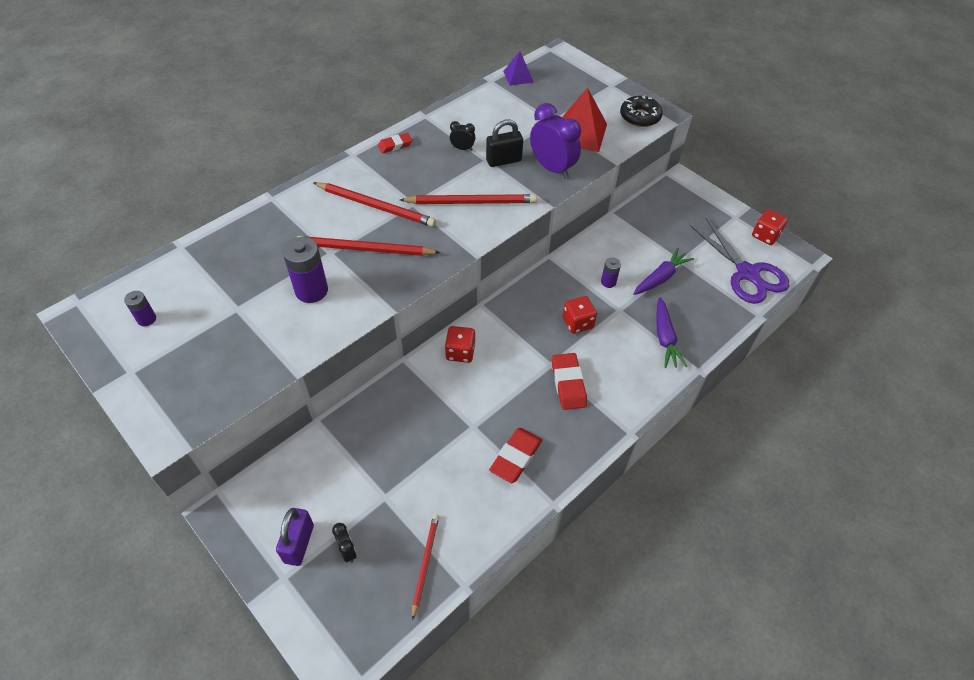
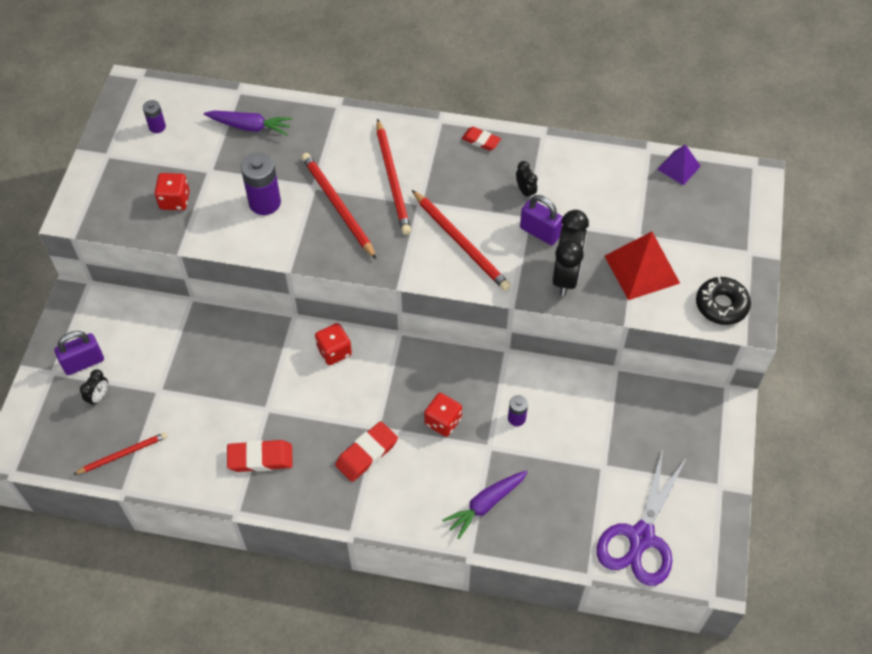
camera: 55 degrees right, 5 degrees up
(503, 160) = (540, 232): black padlock -> purple padlock
(552, 168) = (566, 276): purple clock -> black clock
(660, 278) = (562, 460): purple carrot -> purple carrot (249, 126)
(765, 236) = (716, 529): red dice -> red dice (175, 200)

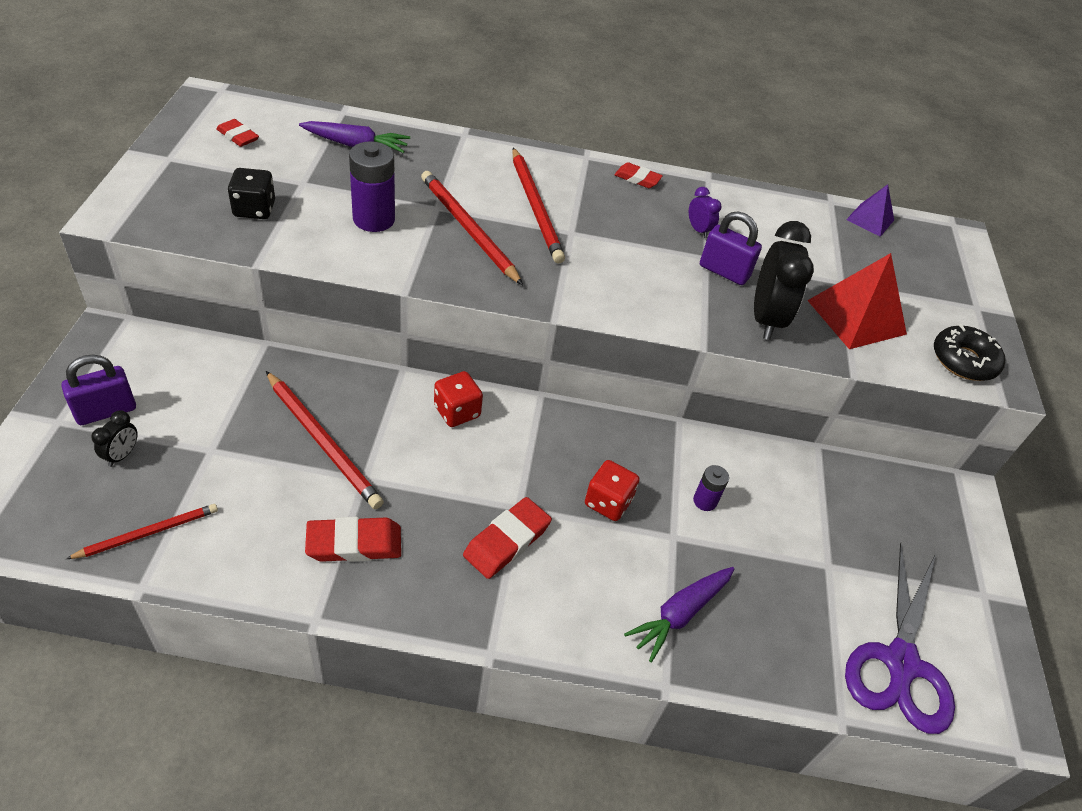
camera: 10 degrees left, 10 degrees down
(157, 127) = (238, 136): purple battery -> red eraser
(175, 200) = (254, 209): red dice -> black dice
(461, 243) = (628, 276): red pencil -> red pencil (323, 442)
(525, 191) = (698, 230): black clock -> purple clock

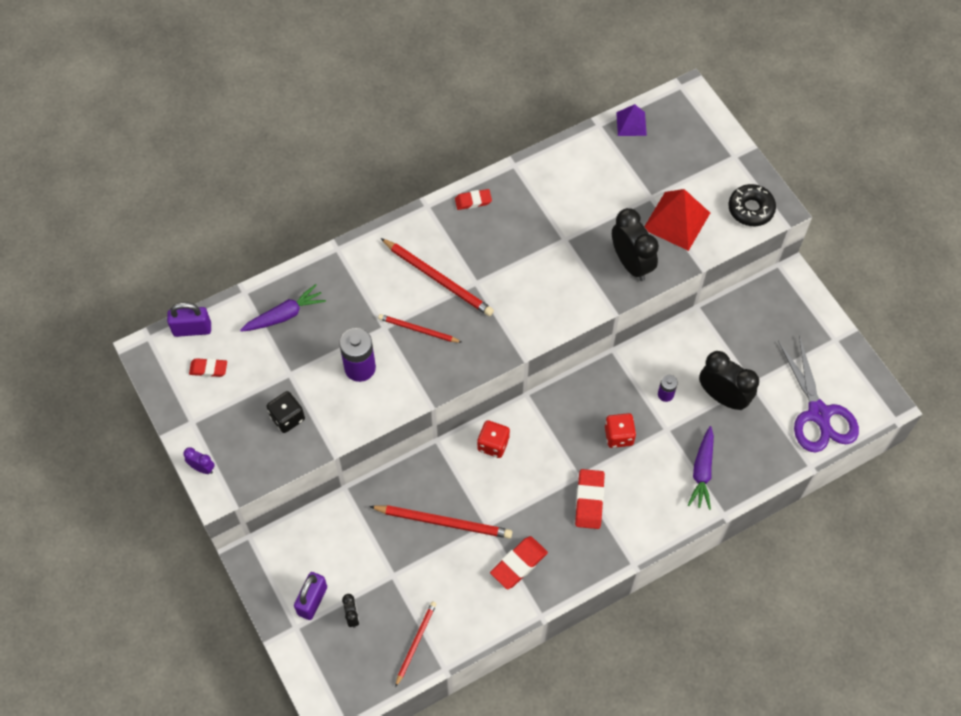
camera: 30 degrees left, 15 degrees up
(468, 229) = (418, 330): red pencil -> red pencil, size x0.62
(698, 230) = (543, 219): purple clock -> purple clock (202, 468)
(724, 271) = (583, 243): purple padlock -> purple padlock (192, 329)
(777, 553) = (723, 397): none -> black clock

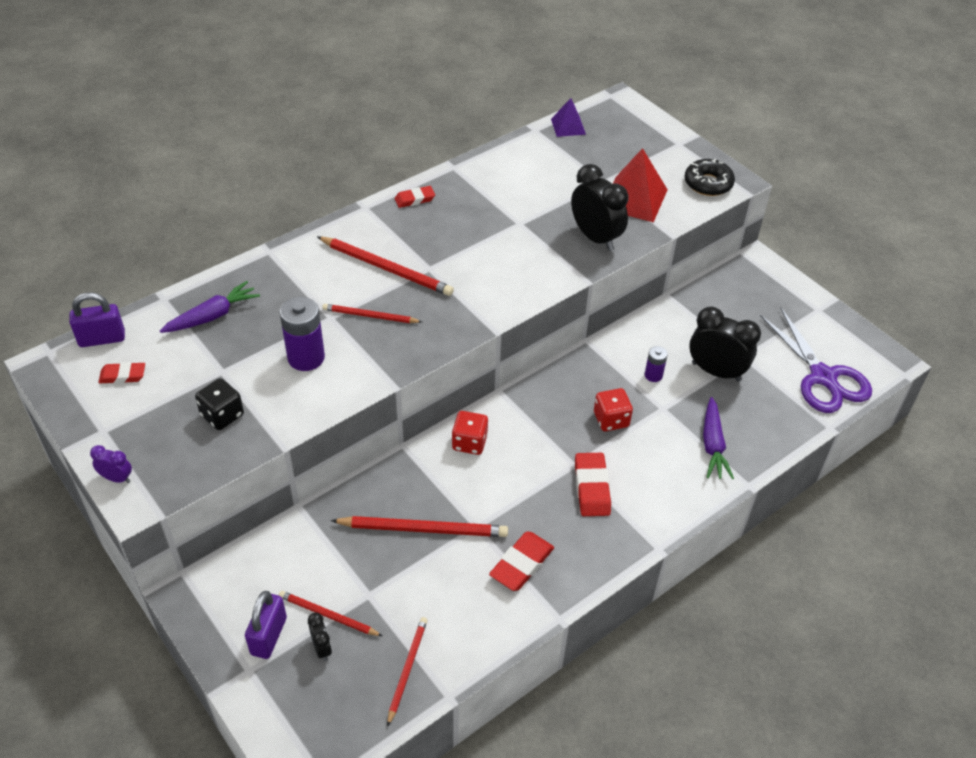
camera: 10 degrees left, 15 degrees down
(359, 589) = (328, 615): none -> red pencil

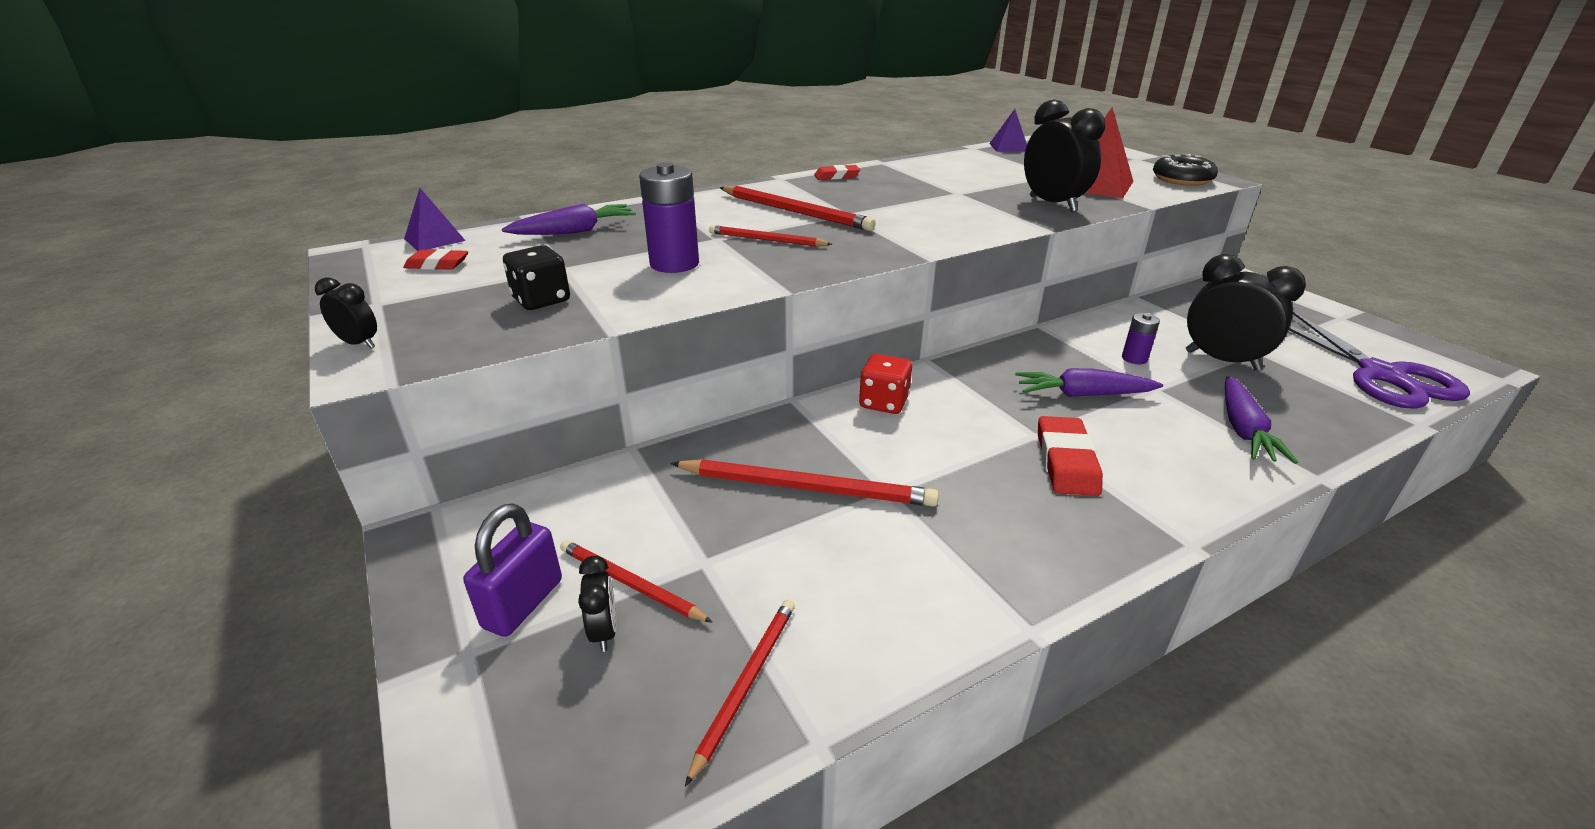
camera: 10 degrees right, 15 degrees down
(102, 339) = (434, 239): purple padlock -> purple pyramid
(117, 478) = (359, 344): purple clock -> black clock
(521, 564) = (960, 545): red eraser -> none
(611, 420) = (1083, 394): red dice -> purple carrot

